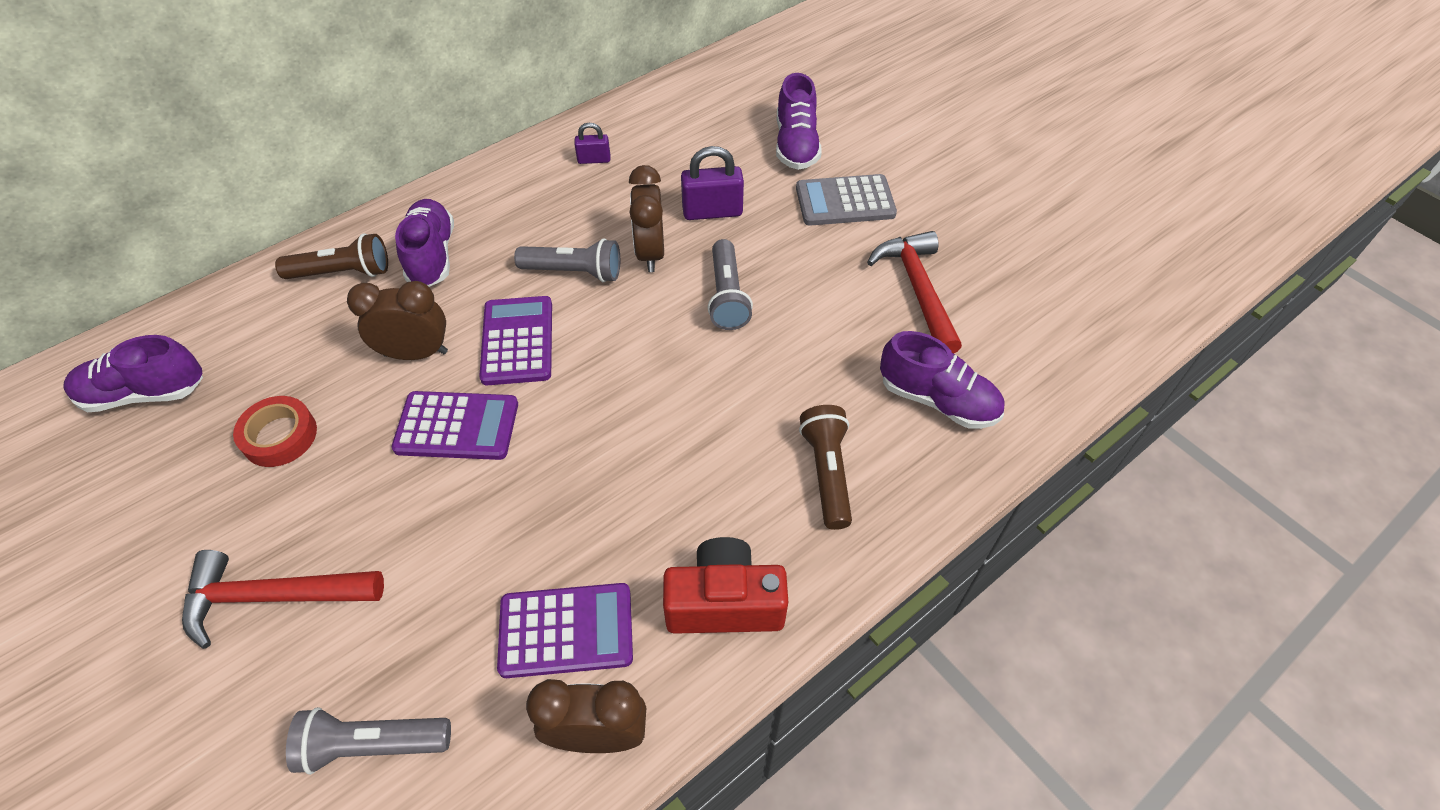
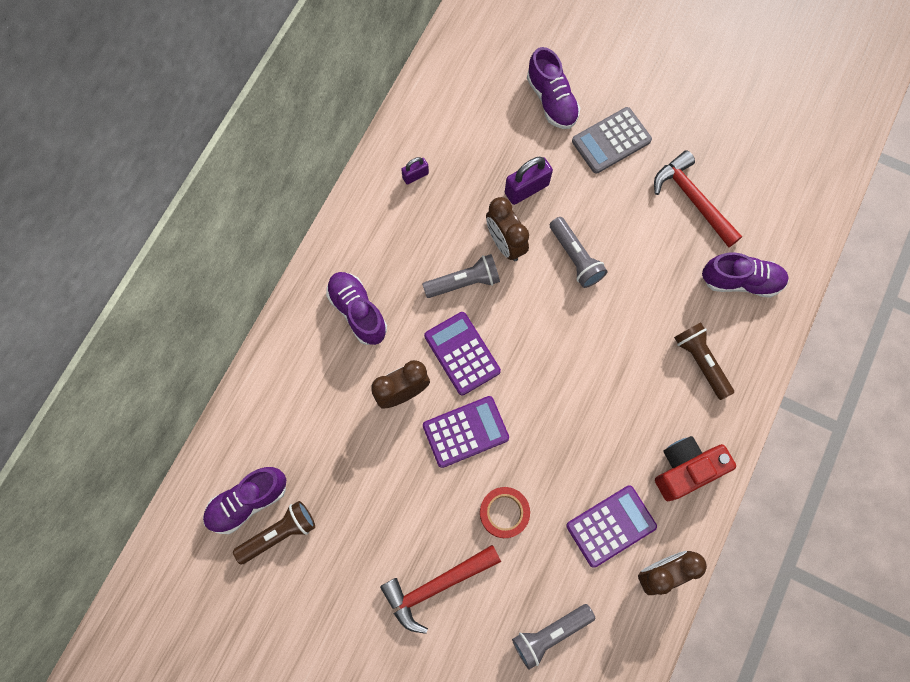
camera: 25 degrees left, 20 degrees up
(279, 436) = (360, 489): red tape -> red tape (504, 513)
(342, 273) = (306, 353): brown flashlight -> brown flashlight (279, 534)

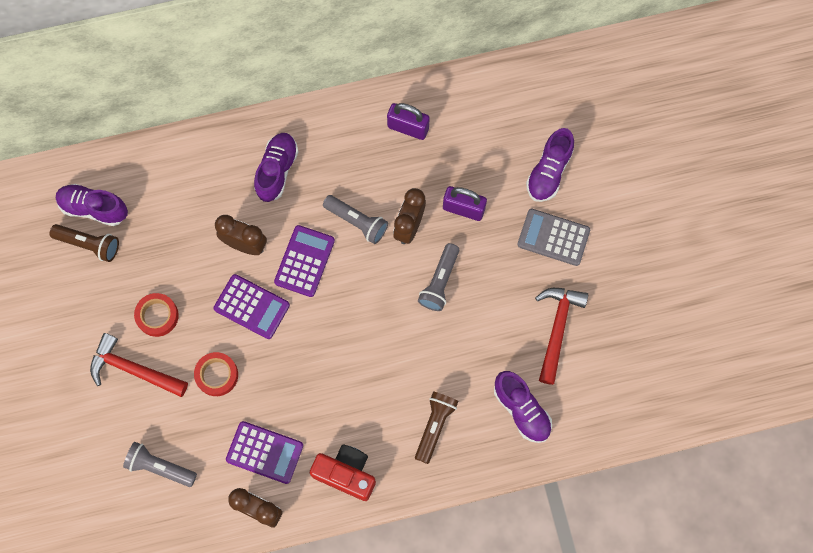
camera: 50 degrees right, 0 degrees up
(403, 523) = (157, 316): none -> red tape
(415, 175) = (408, 128): purple padlock -> purple padlock, size x1.71

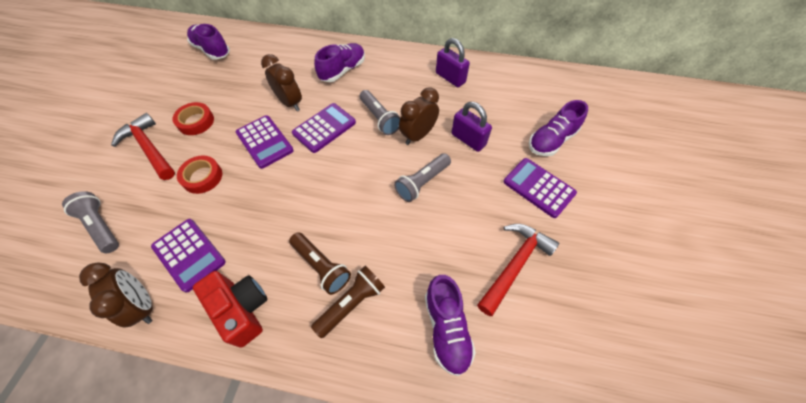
camera: 25 degrees right, 15 degrees down
(89, 244) = (191, 67): brown flashlight -> brown flashlight (321, 266)
(553, 237) = (538, 188): grey calculator -> purple calculator

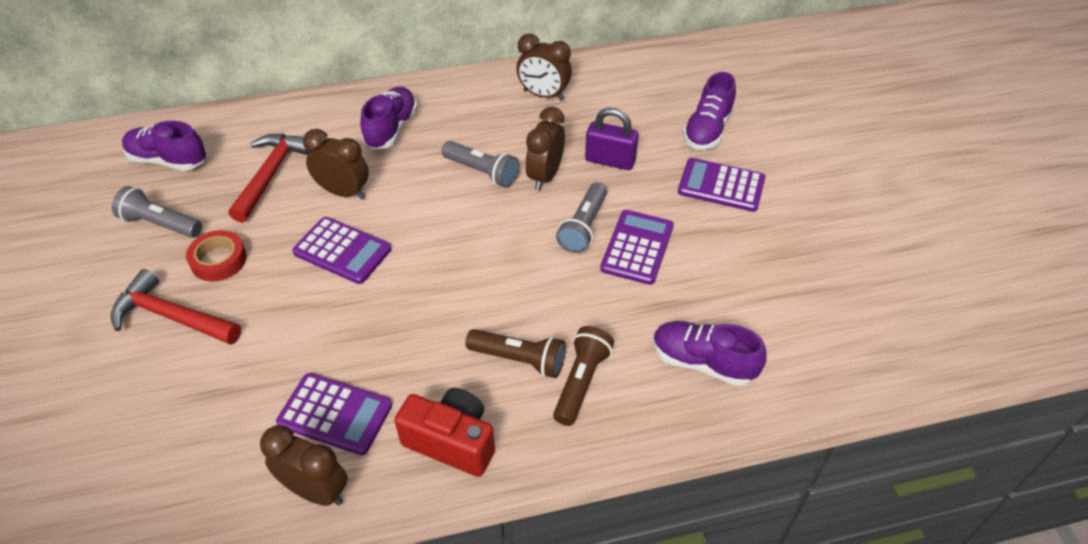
camera: 25 degrees left, 10 degrees down
(101, 226) = (178, 433): grey flashlight -> grey flashlight (161, 224)
(202, 177) = (283, 322): red tape -> none
(324, 128) = (415, 207): purple calculator -> purple calculator (637, 247)
(446, 328) = (702, 362): purple shoe -> purple shoe turned 150 degrees clockwise
(450, 78) = (543, 95): purple padlock -> brown clock
(515, 264) = (739, 273): red hammer -> red hammer (271, 174)

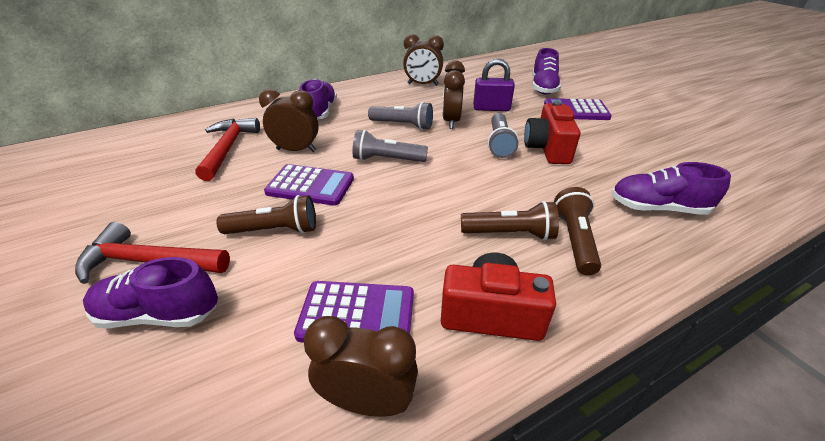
camera: 15 degrees left, 10 degrees down
(161, 224) = (127, 193): grey flashlight -> grey flashlight (387, 159)
(168, 160) = (130, 152): purple shoe -> purple shoe (159, 314)
(218, 260) = (192, 210): red tape -> none
(290, 304) = (275, 230): none -> brown flashlight
(637, 247) = (547, 149): purple calculator -> red camera

